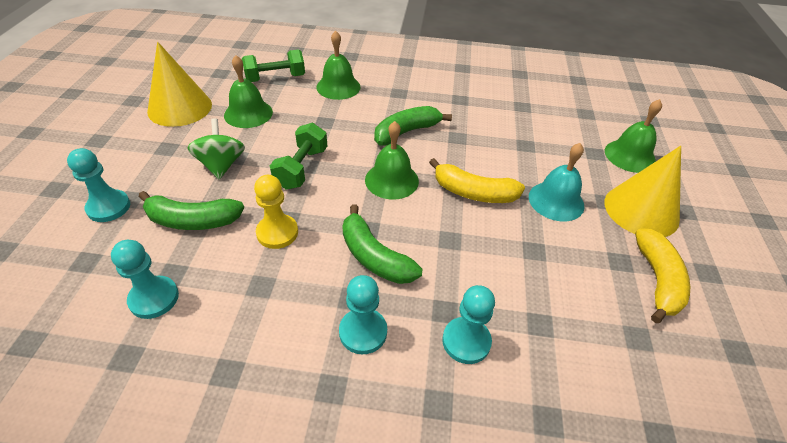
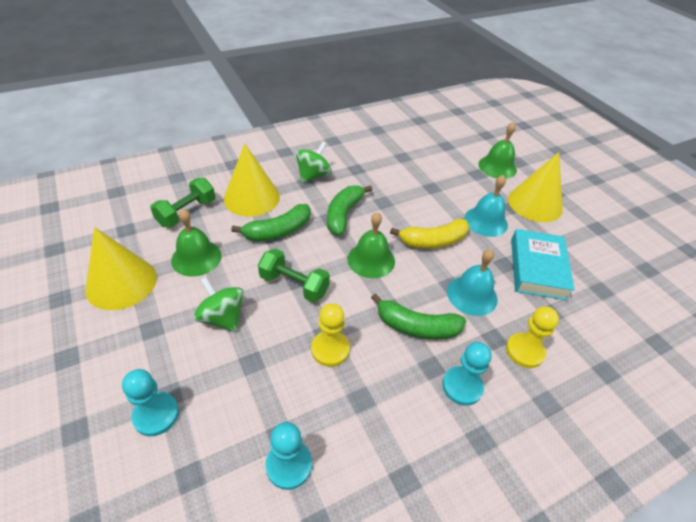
camera: 35 degrees left, 0 degrees up
(192, 220) = (250, 380): green banana -> green banana (278, 231)
(301, 168) = (294, 285): green dumbbell -> green dumbbell turned 45 degrees counterclockwise
(338, 87) = (251, 197): green bell -> yellow cone
(412, 90) = (313, 175): none -> green spinning top
(463, 259) = (472, 295): none -> turquoise bell
(466, 341) = (524, 351): turquoise pawn -> yellow pawn
(571, 273) = (537, 268): none -> turquoise book
(657, 280) = (580, 247): yellow banana -> none

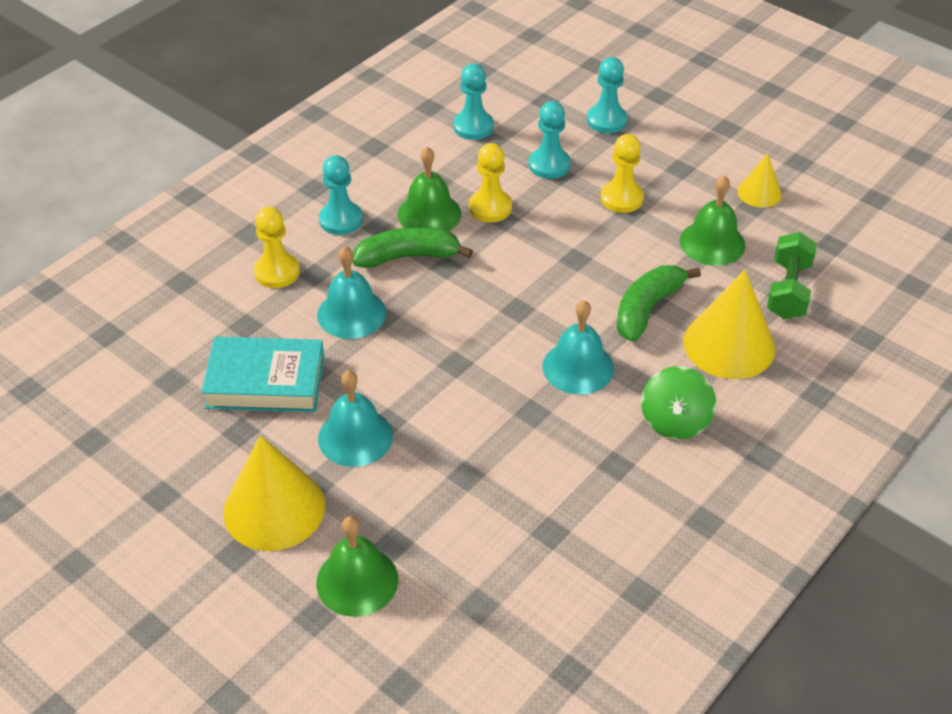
camera: 160 degrees right, 0 degrees up
(121, 283) = (759, 193): yellow cone -> yellow cone, size x0.54
(222, 317) = (621, 198): green spinning top -> yellow pawn
(251, 377) = (549, 165): none -> turquoise pawn
(294, 285) = (573, 252): green dumbbell -> none
(344, 214) = (578, 367): green banana -> turquoise bell
(371, 260) = (500, 314): green bell -> green bell (429, 214)
(433, 241) = (427, 371): yellow banana -> none
(537, 268) = (265, 381): turquoise book -> turquoise book turned 75 degrees counterclockwise

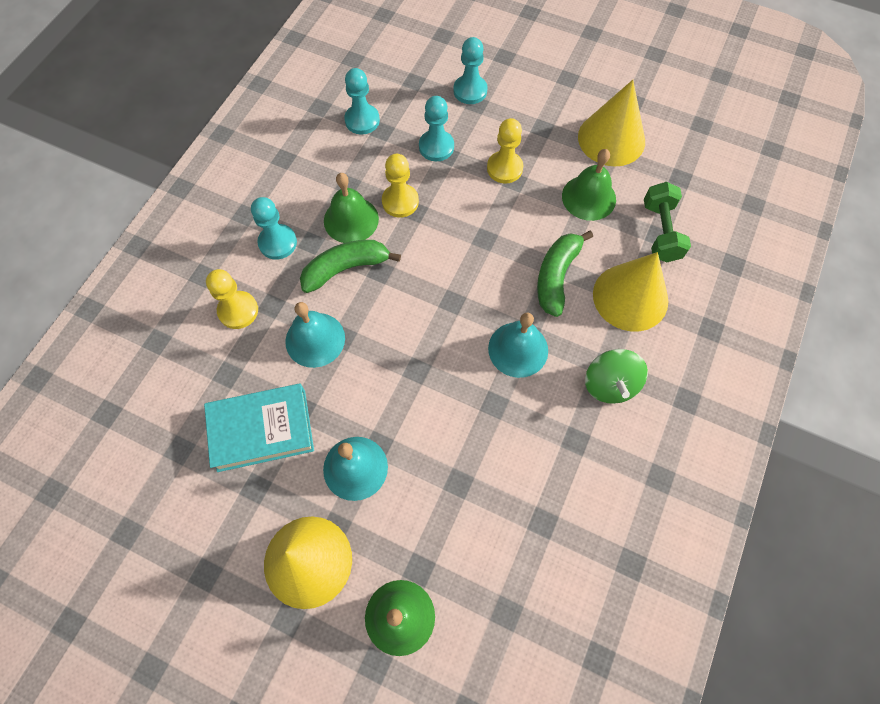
camera: 15 degrees left, 20 degrees up
(759, 193) = (611, 139): yellow cone -> yellow cone, size x1.85

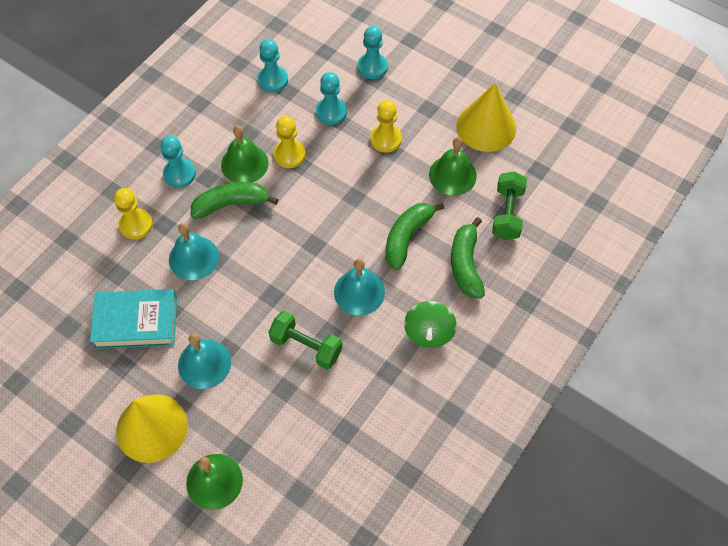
camera: 10 degrees right, 5 degrees down
(472, 425) = (306, 346): none -> green dumbbell
(630, 297) = (466, 264): yellow cone -> green banana

